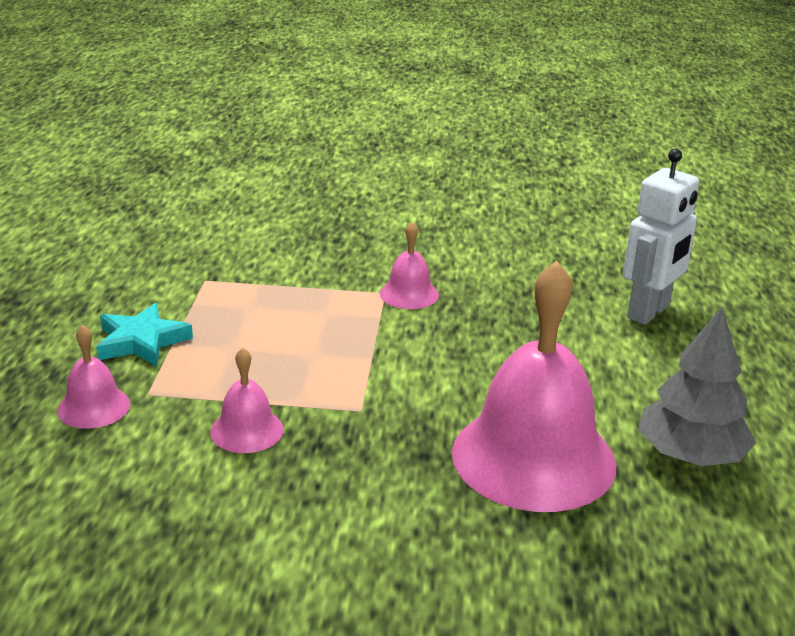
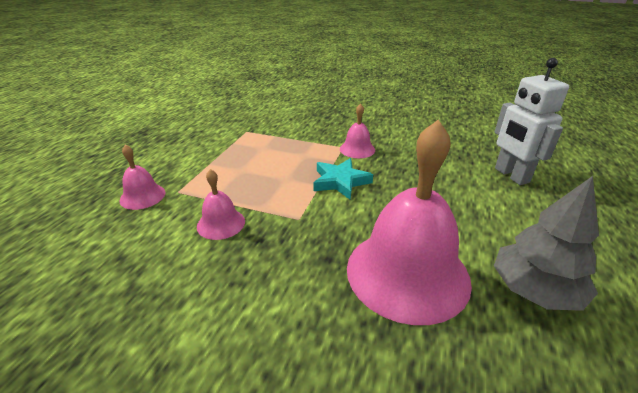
camera: 15 degrees right, 5 degrees up
(141, 341) = (193, 161): turquoise star -> turquoise star (340, 181)
(649, 312) = (511, 175): white robot -> white robot turned 105 degrees clockwise

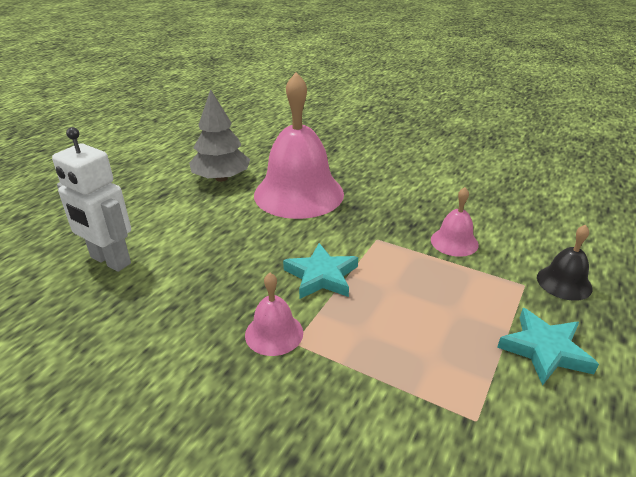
camera: 170 degrees left, 0 degrees up
(142, 196) = (564, 282): pink bell -> black bell
(193, 156) = (544, 350): none -> turquoise star
(511, 175) = (110, 261): white robot -> white robot turned 135 degrees clockwise

